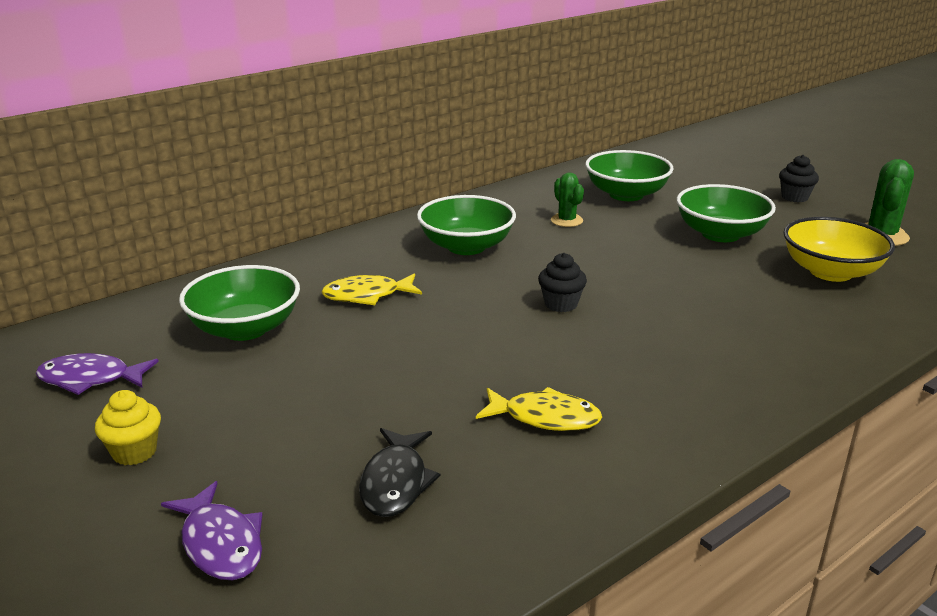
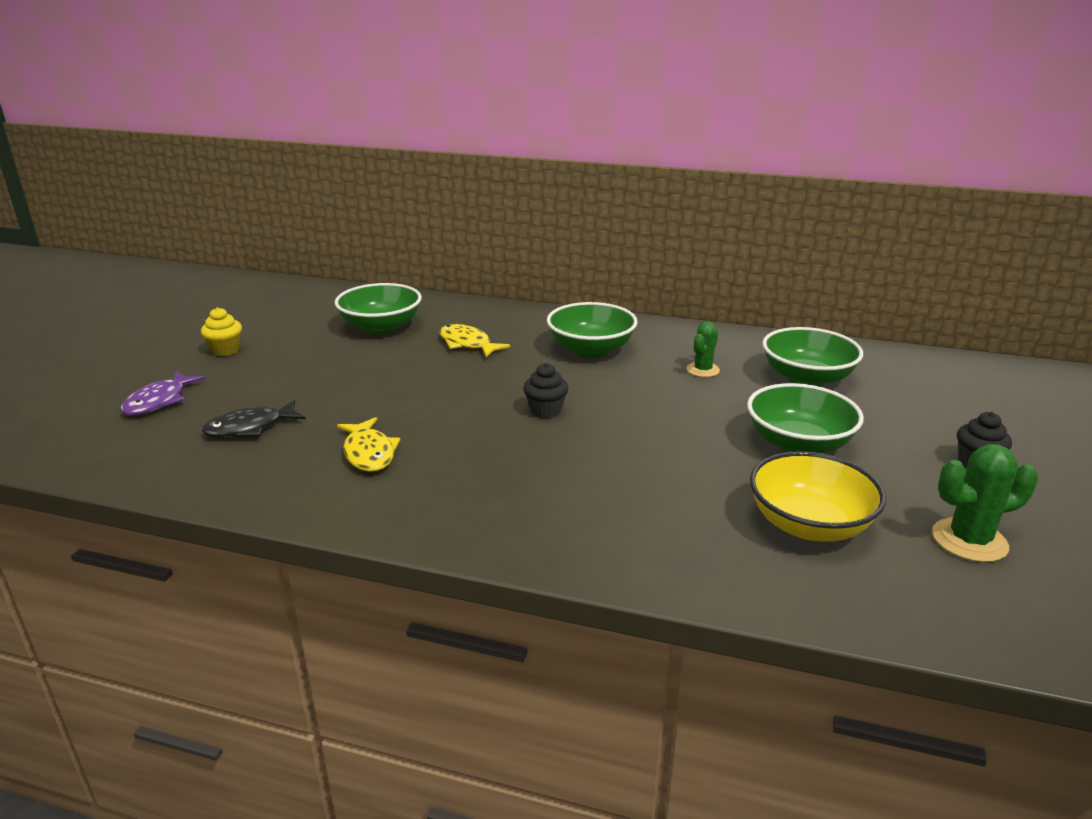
camera: 55 degrees right, 0 degrees up
(90, 379) = (285, 314): purple fish -> none

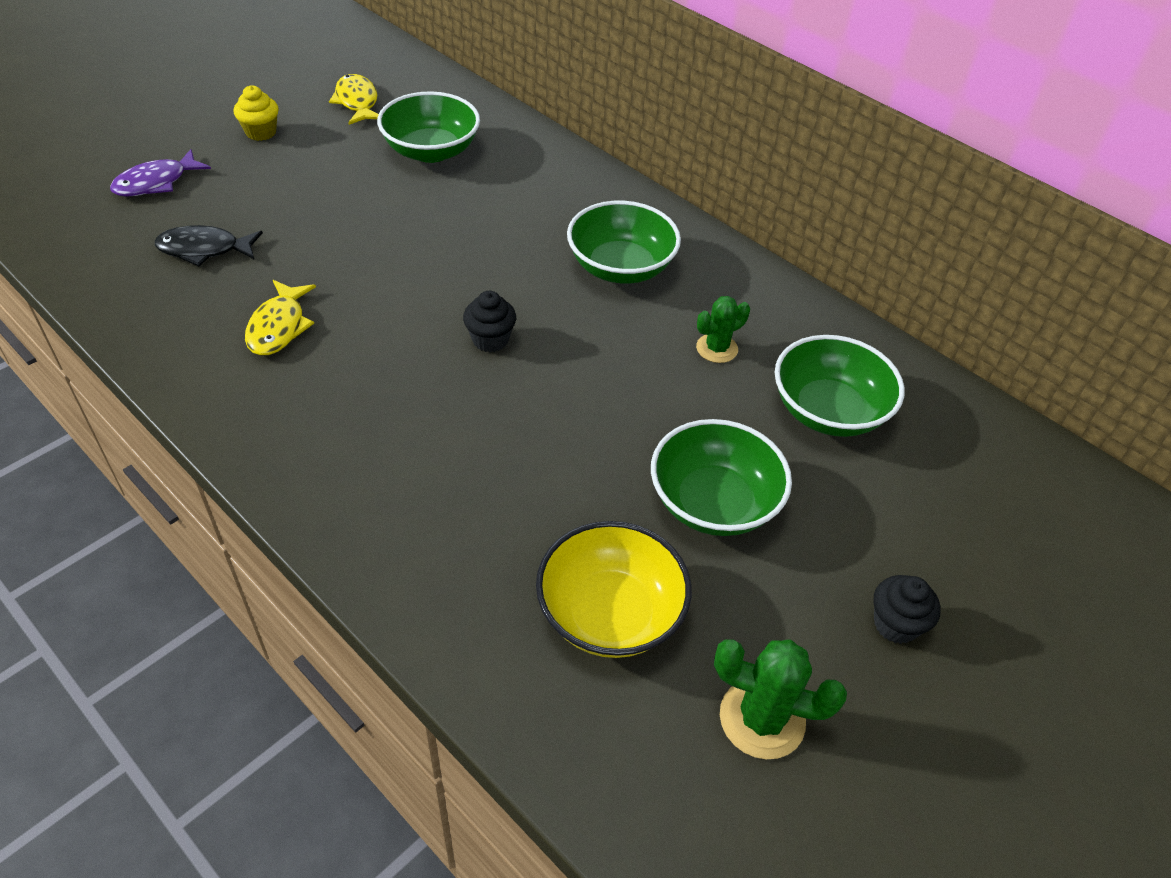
camera: 25 degrees right, 20 degrees up
(467, 344) = (497, 209): yellow fish -> yellow fish (357, 102)

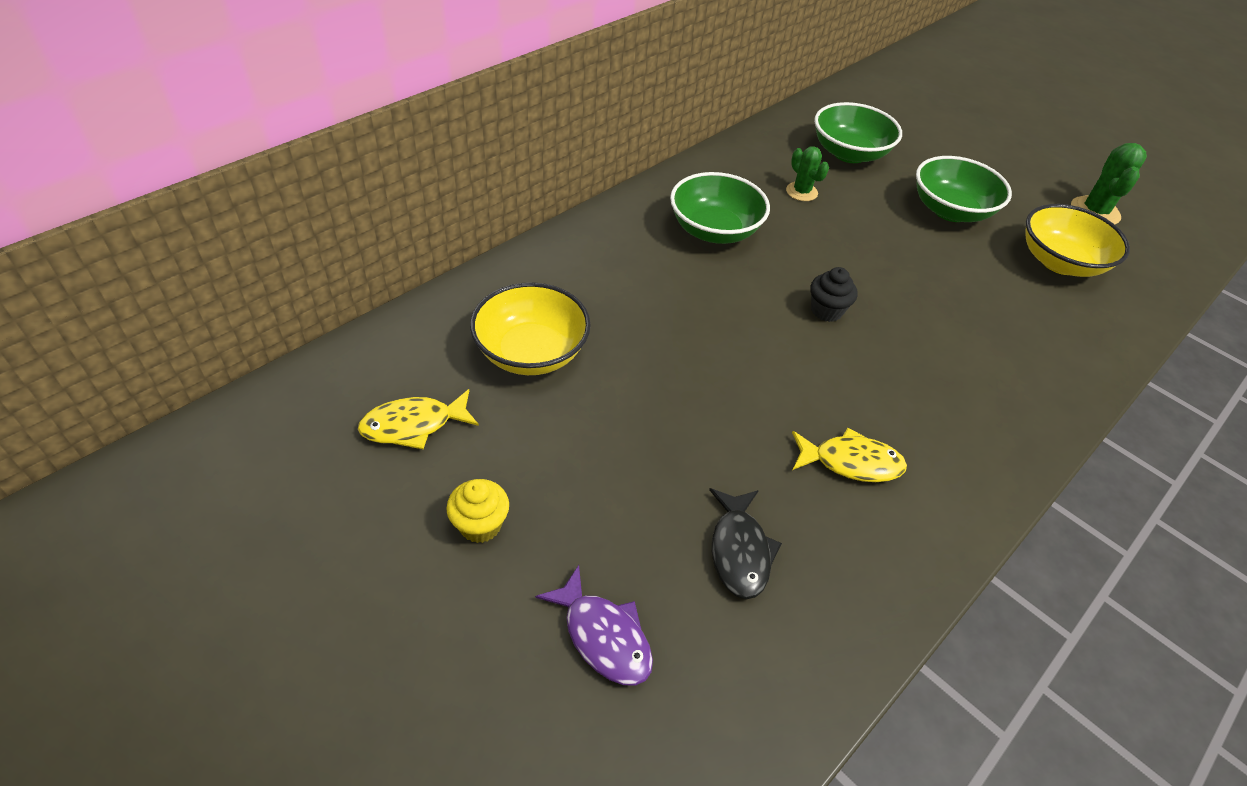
camera: 90 degrees left, 0 degrees up
(431, 151) = (531, 352): green bowl -> yellow bowl
(895, 624) = (1007, 157): black cupcake -> none

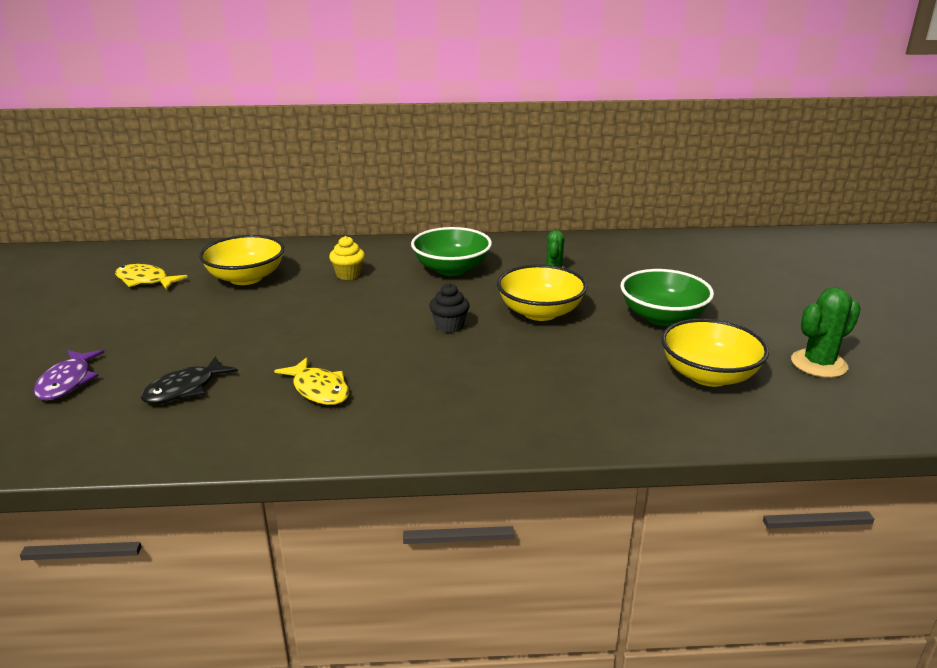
camera: 45 degrees right, 20 degrees down
(480, 525) = (101, 323): yellow cupcake -> yellow cupcake (348, 275)
(849, 153) = (636, 266): green bowl -> none
(865, 252) = (540, 312): none -> yellow bowl

